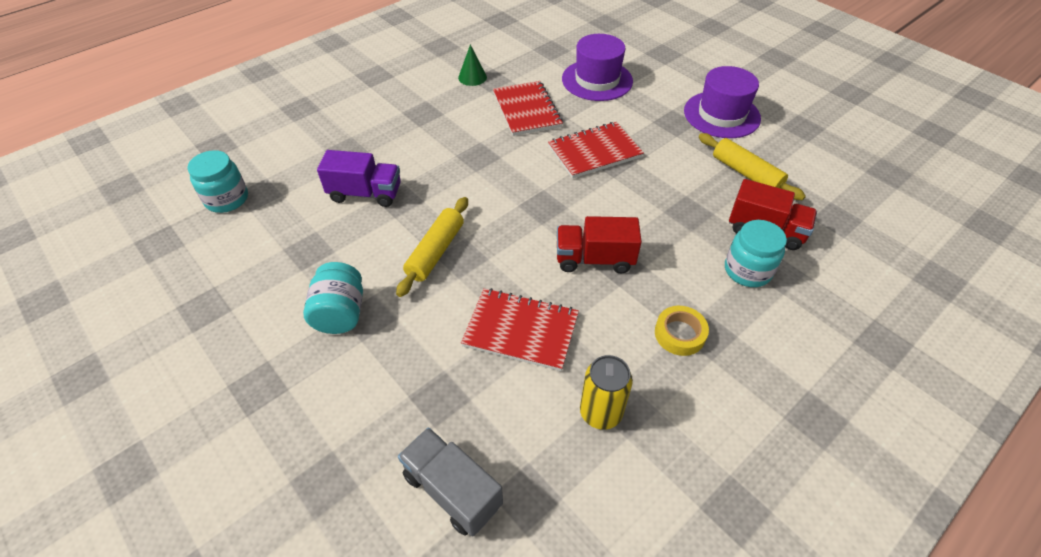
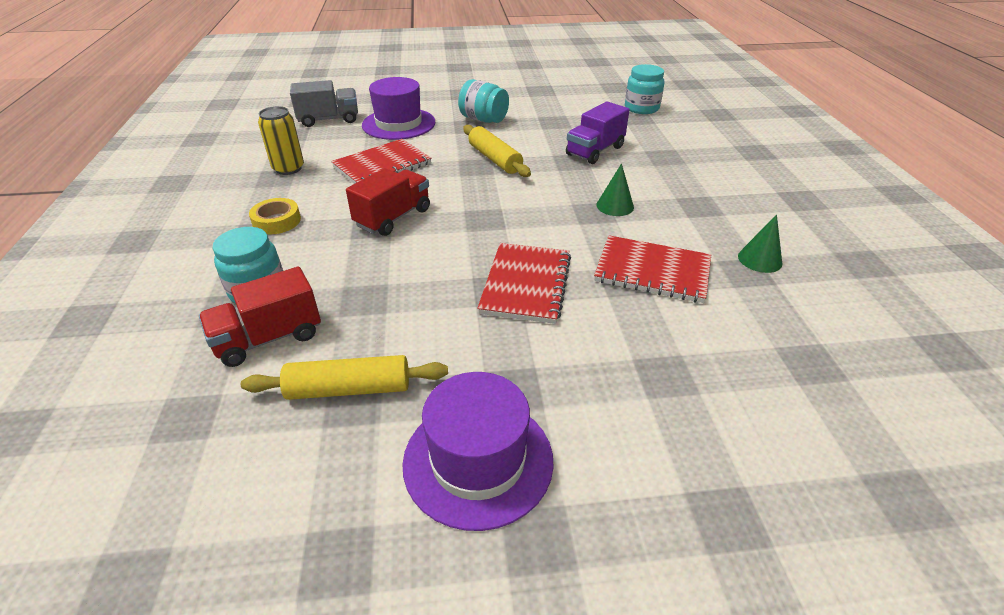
camera: 125 degrees right, 10 degrees down
(459, 149) = (615, 206): none -> green cone
(597, 80) = (683, 367): purple hat -> purple hat (398, 124)

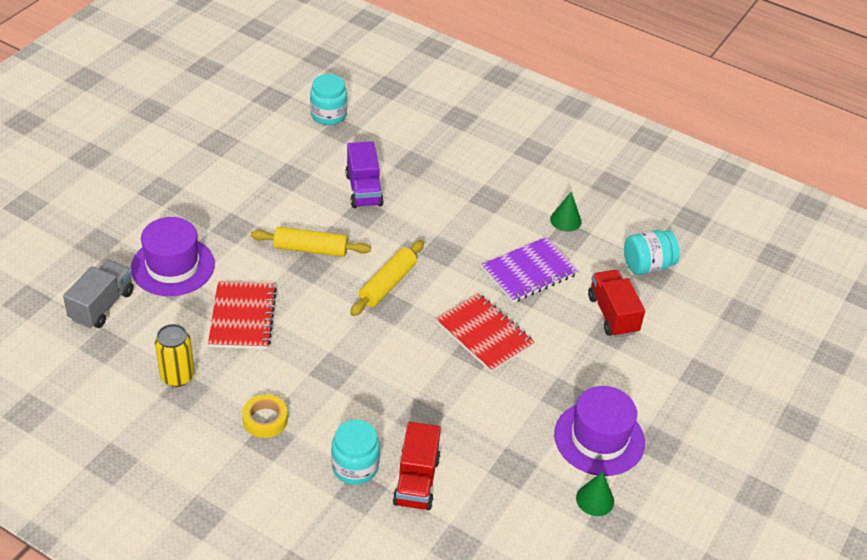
camera: 55 degrees left, 5 degrees up
(349, 389) = (500, 464): yellow rolling pin -> yellow rolling pin (387, 284)
(393, 217) = (334, 353): red truck -> red truck (612, 314)
(483, 119) = (232, 212): turquoise jar -> turquoise jar (647, 265)
(615, 206) = (446, 235): green cone -> green cone (595, 499)
(652, 271) = (529, 272): red notebook -> purple notebook

